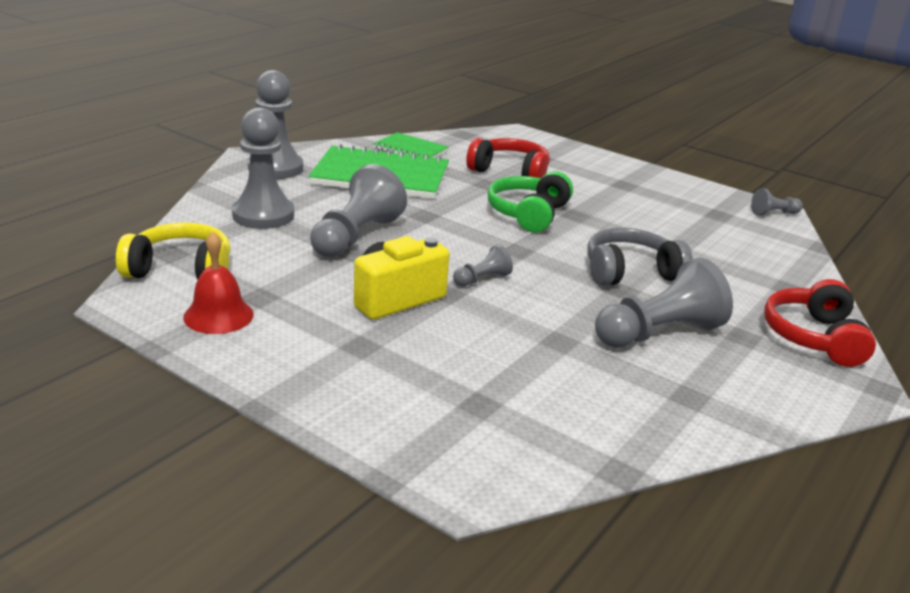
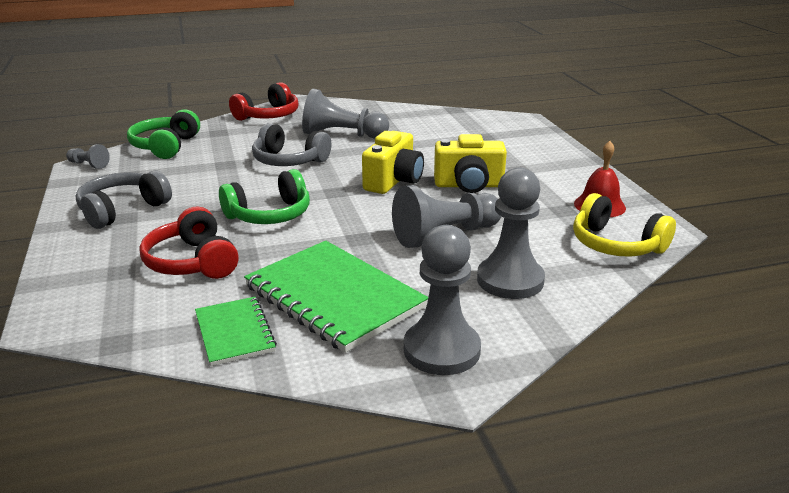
camera: 140 degrees left, 0 degrees up
(482, 279) = (394, 181): grey pawn -> yellow camera
(640, 188) = (122, 210): none -> grey headphones
(778, 252) = (166, 146): none -> green headphones

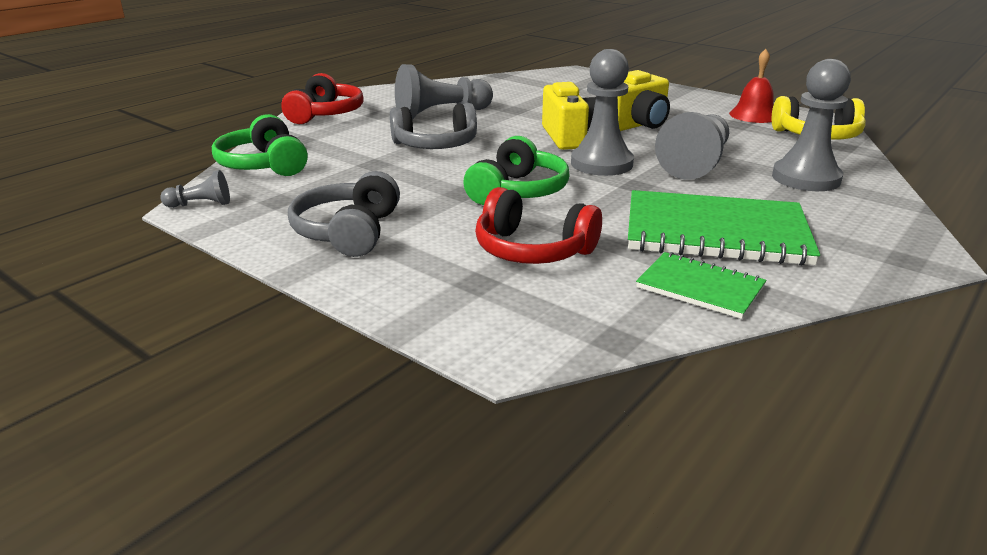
camera: 35 degrees left, 0 degrees up
(441, 350) = (866, 237): grey pawn -> grey pawn (601, 164)

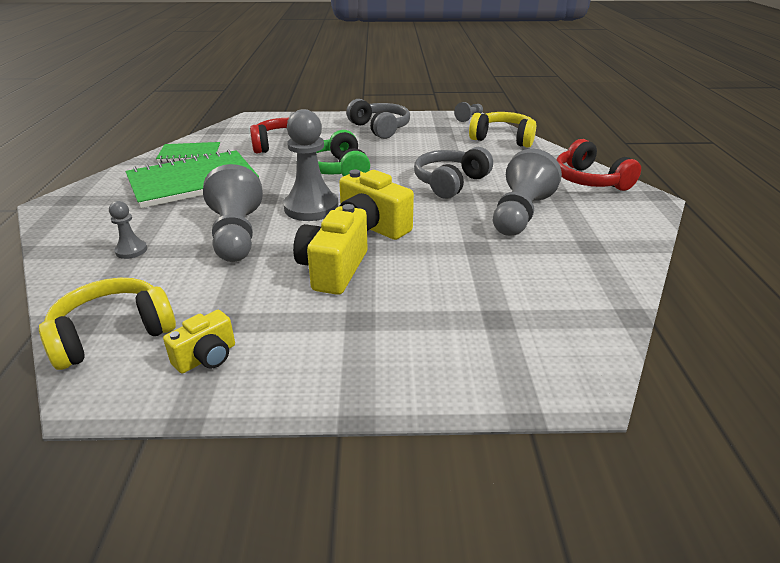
camera: 140 degrees right, 5 degrees up
(264, 165) = (503, 139): green headphones -> yellow headphones
(753, 115) = (207, 357): red bell -> yellow camera
(806, 178) = (131, 250): grey pawn -> grey pawn, size x0.48

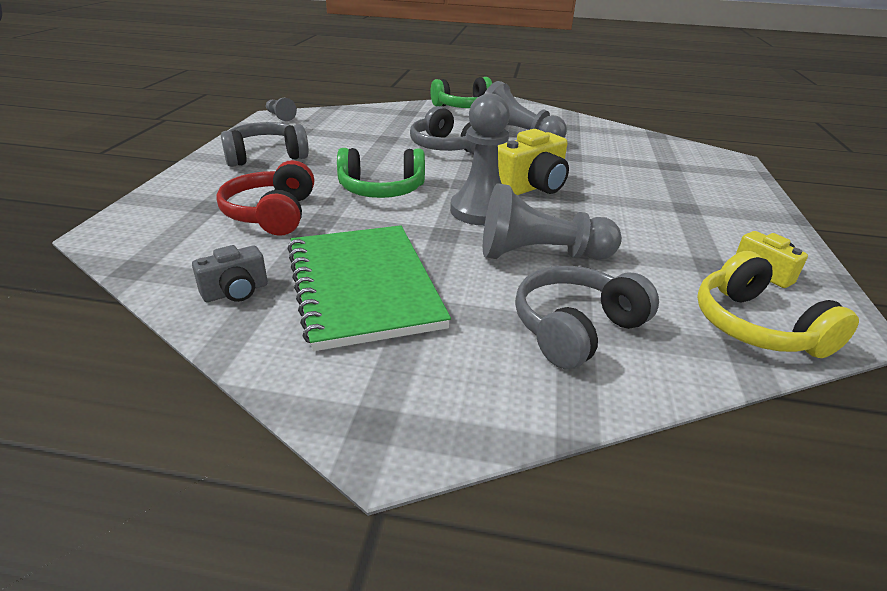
camera: 80 degrees left, 0 degrees up
(131, 250) = (576, 329): grey pawn -> grey headphones
(190, 154) = (236, 292): green notebook -> grey camera
(333, 269) = (611, 210): yellow camera -> none
(503, 139) = (354, 115): yellow headphones -> none
(589, 180) = (464, 107): red headphones -> green headphones

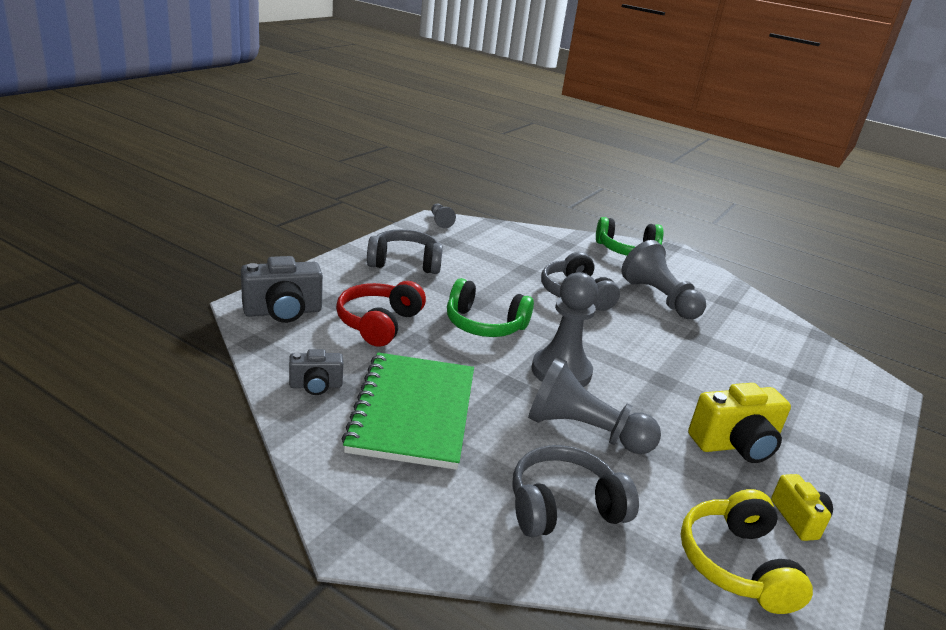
camera: 20 degrees right, 5 degrees down
(153, 229) = (283, 312): none -> grey camera
(532, 188) = (628, 361): yellow camera -> yellow camera (735, 445)

